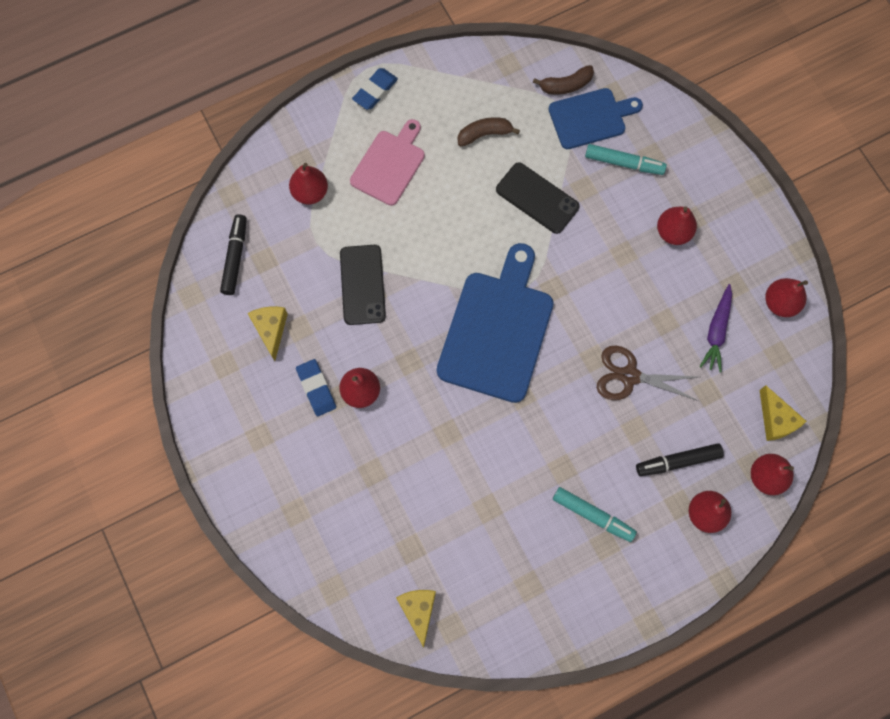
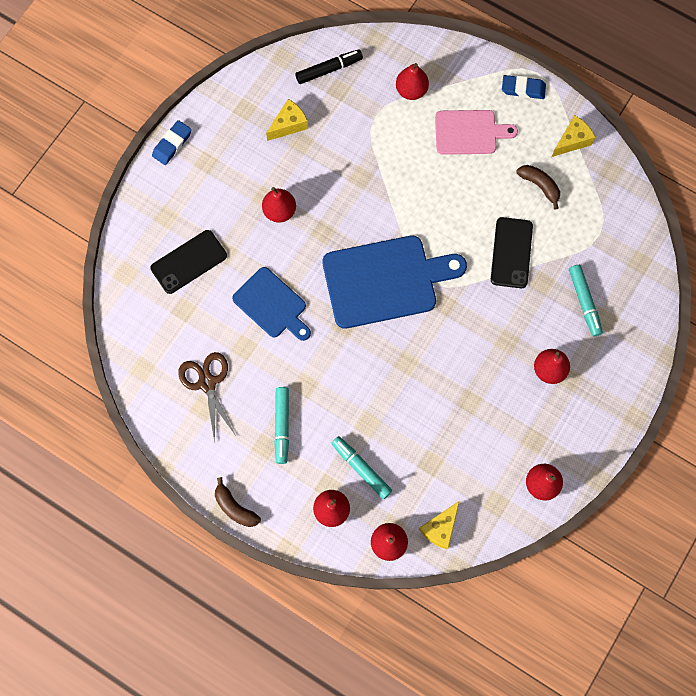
camera: 60 degrees right, 0 degrees up
(316, 388) = (264, 180): blue eraser -> blue eraser (172, 144)
(362, 285) = (362, 167): black phone -> black phone (189, 262)
(418, 610) = (142, 339): yellow cheese -> yellow cheese (572, 141)
(566, 85) = (622, 223): brown banana -> brown banana (235, 507)
(590, 118) = (606, 257): blue cutting board -> blue cutting board (272, 305)
(629, 376) = (408, 397): brown scissors -> brown scissors (207, 382)
(678, 461) = (361, 468): black marker -> turquoise marker
(716, 331) = (486, 445): purple carrot -> none

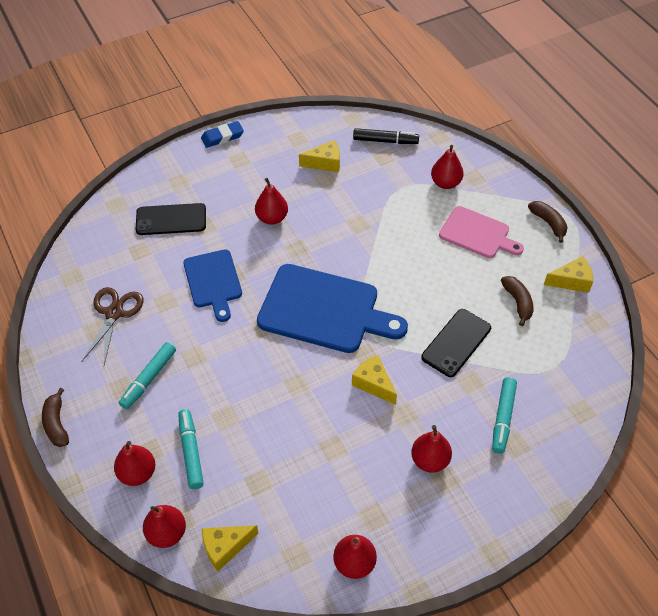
camera: 30 degrees right, 20 degrees down
(467, 328) = (373, 384): none -> yellow cheese
(523, 89) = (548, 223): blue eraser -> brown banana

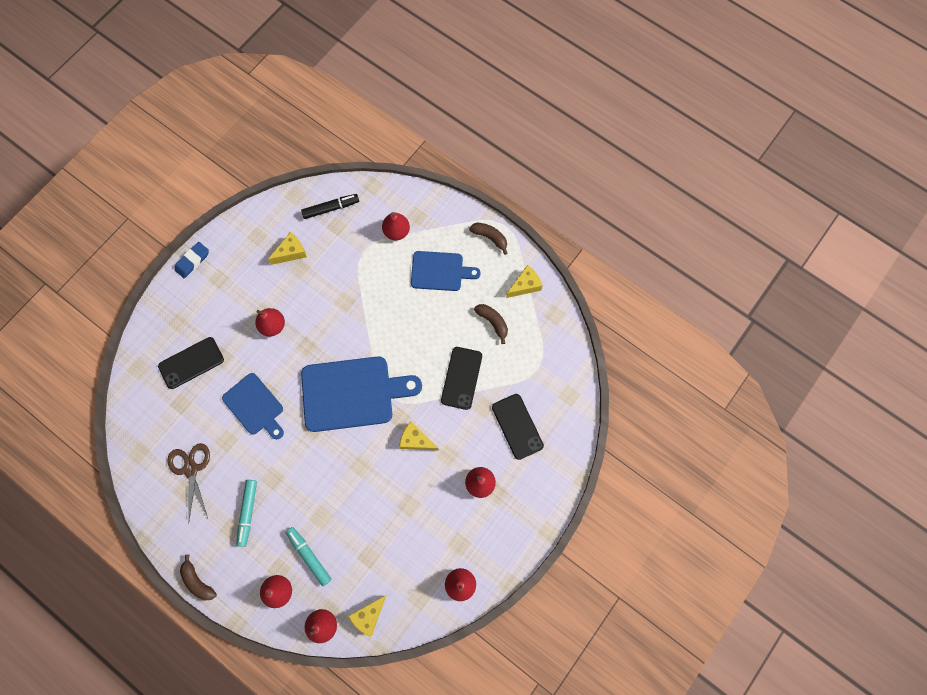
camera: 25 degrees left, 20 degrees up
(477, 234) = (440, 271): pink cutting board -> blue cutting board
(502, 418) = (517, 426): turquoise marker -> black phone

